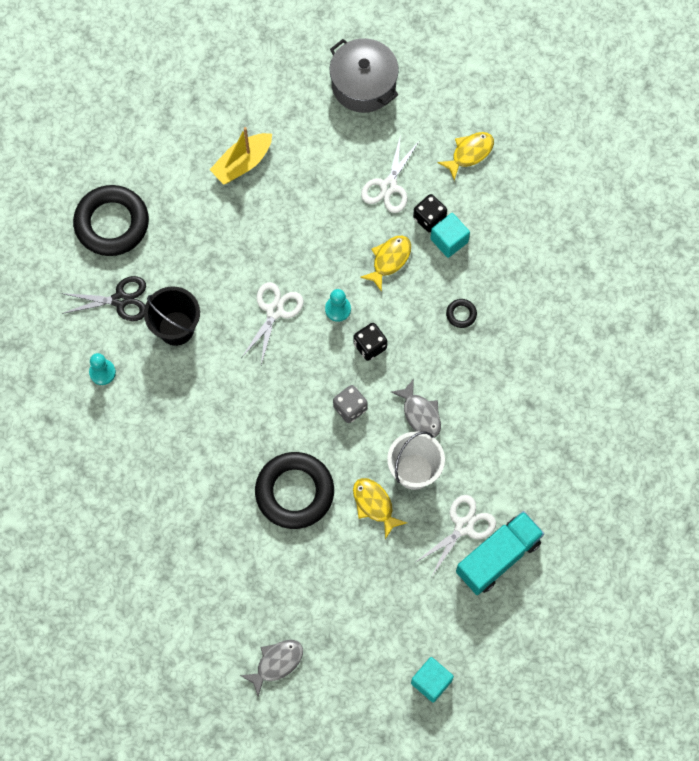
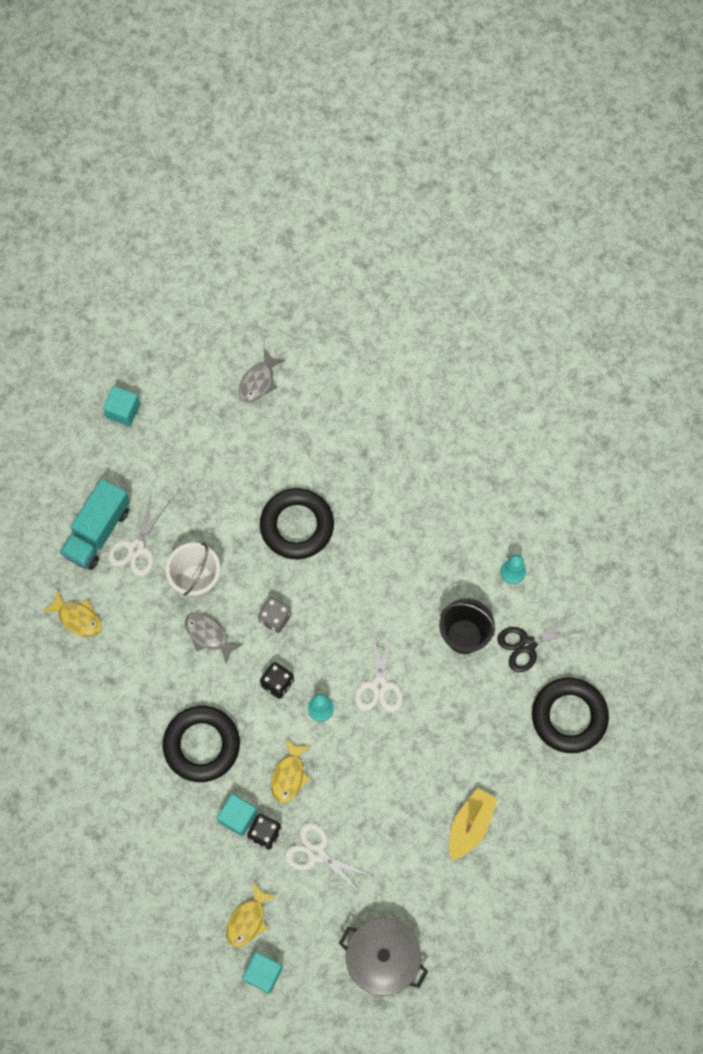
camera: 160 degrees right, 0 degrees up
(374, 505) = (222, 539): yellow fish -> yellow fish (77, 618)
(388, 186) = (317, 853): white scissors -> white scissors turned 60 degrees counterclockwise
(461, 314) = (202, 745): black ring -> black ring, size x2.49
(471, 107) = (263, 973): none -> turquoise cube

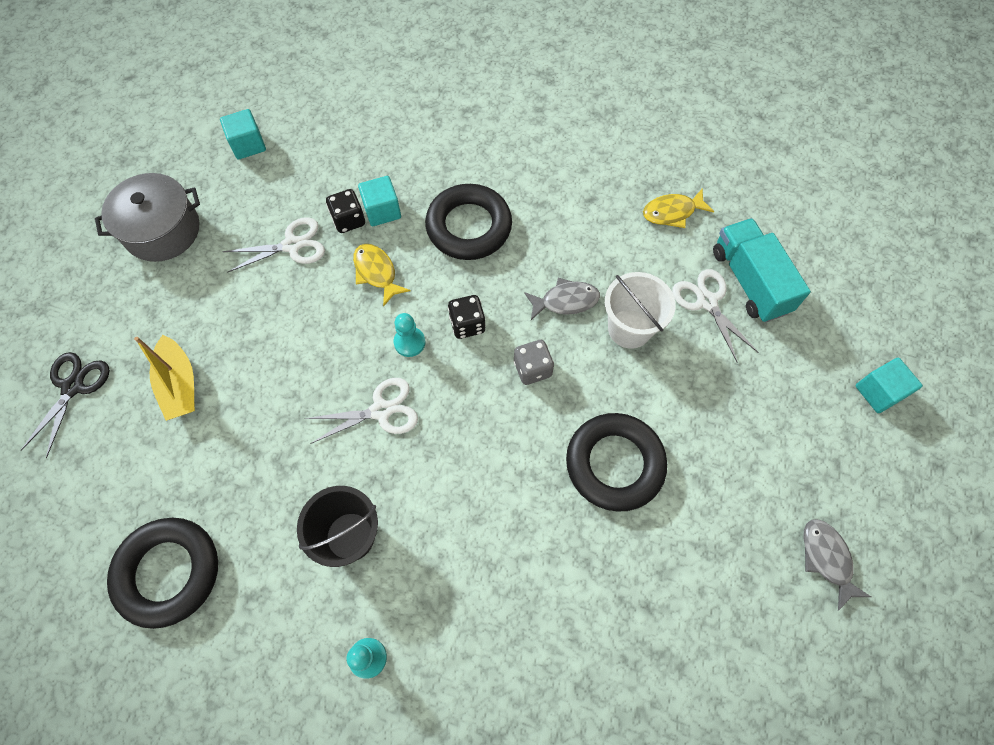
camera: 130 degrees right, 5 degrees down
(248, 920) = (297, 162): yellow fish -> none
(379, 685) = (381, 411): white scissors -> white scissors turned 120 degrees clockwise
(527, 644) = (278, 598): black scissors -> black scissors (73, 387)

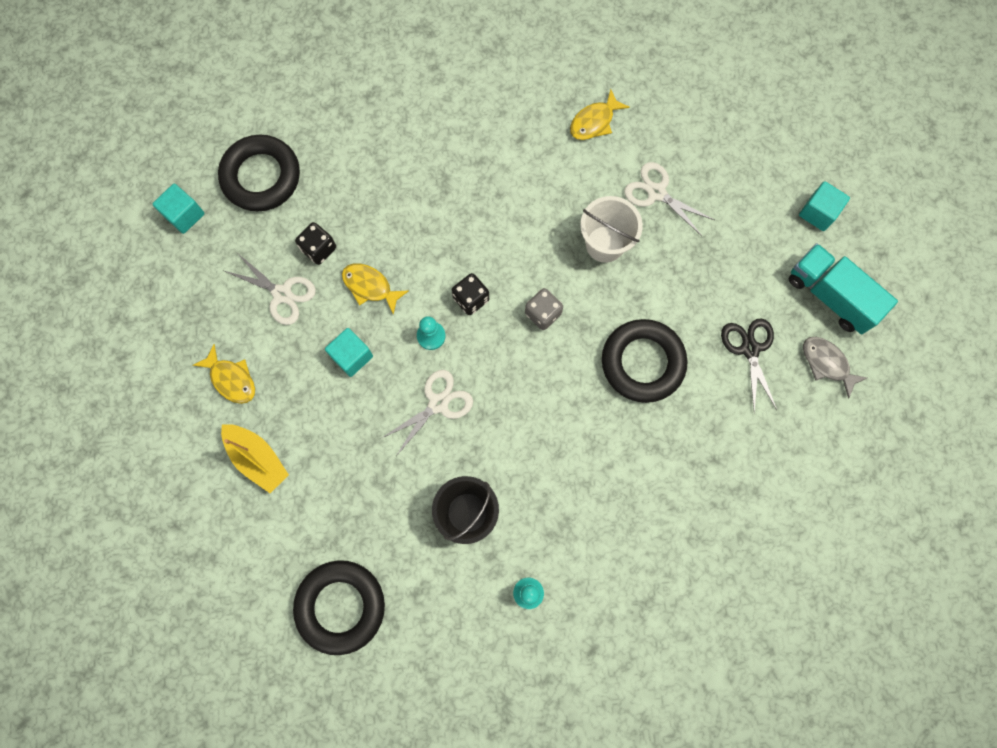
camera: 25 degrees left, 10 degrees up
(73, 387) = (166, 502): black scissors -> black scissors (750, 349)
(162, 230) = (156, 331): grey pot -> none
(201, 301) = (231, 379): none -> yellow fish
(292, 245) = (282, 294): white scissors -> white scissors turned 75 degrees clockwise
(382, 211) = (344, 227): turquoise cube -> turquoise cube (352, 356)
(469, 227) = (428, 210): black ring -> black ring (261, 177)
(565, 301) = (542, 242): grey fish -> none
(749, 281) = (683, 159): turquoise truck -> turquoise truck (830, 295)

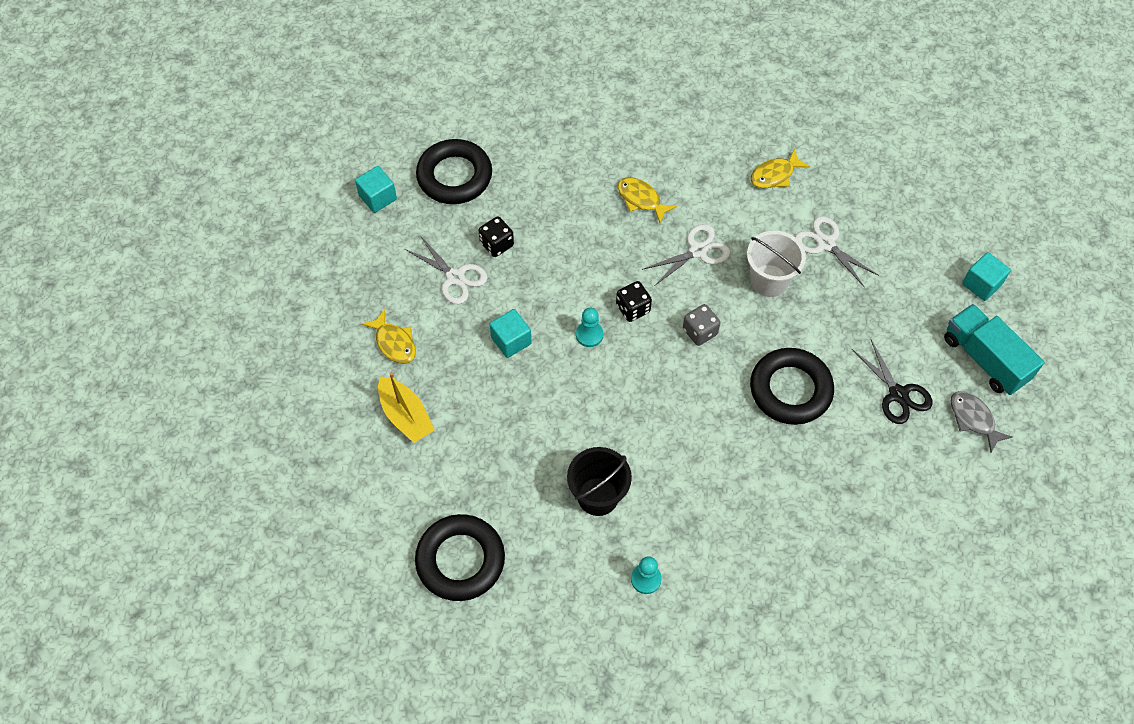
camera: 10 degrees right, 15 degrees down
(370, 286) = (539, 283): yellow fish -> yellow fish (641, 199)
(438, 404) = (586, 395): white scissors -> white scissors (698, 251)
(750, 349) = (898, 394): black scissors -> black scissors turned 150 degrees clockwise

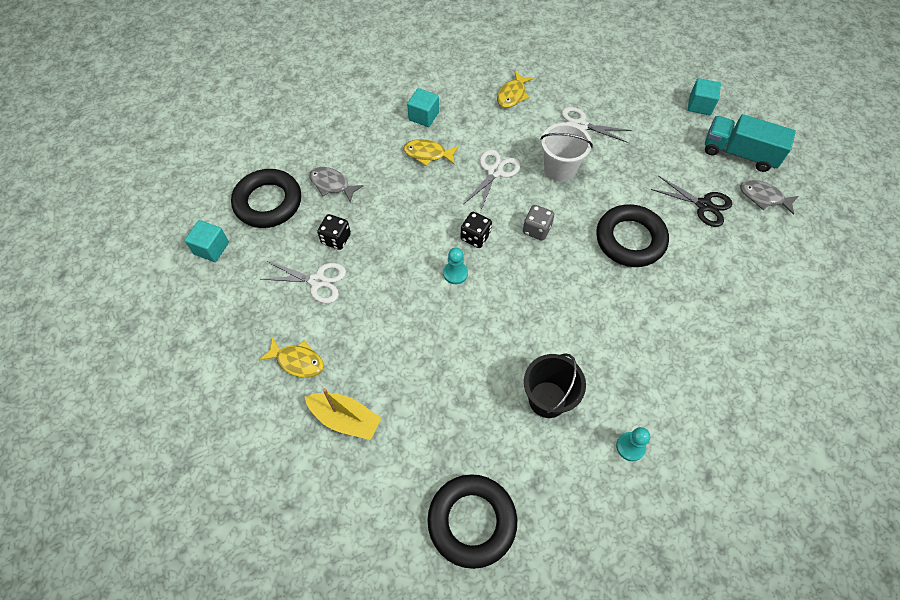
camera: 30 degrees left, 0 degrees up
(511, 341) = (396, 309): turquoise cube -> turquoise cube (423, 116)
(526, 187) = (332, 184): none -> grey fish

